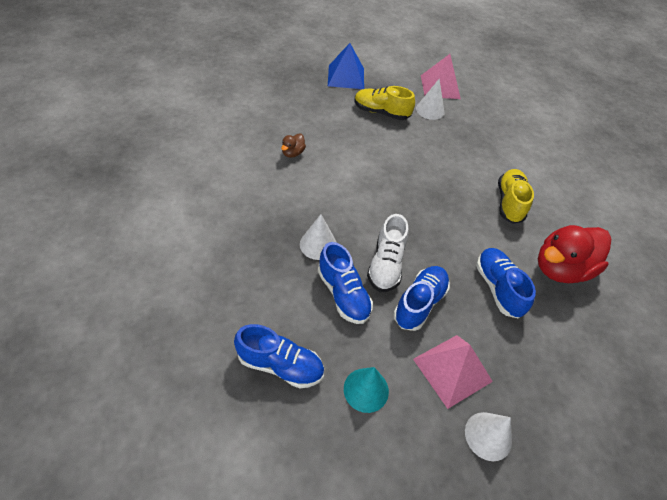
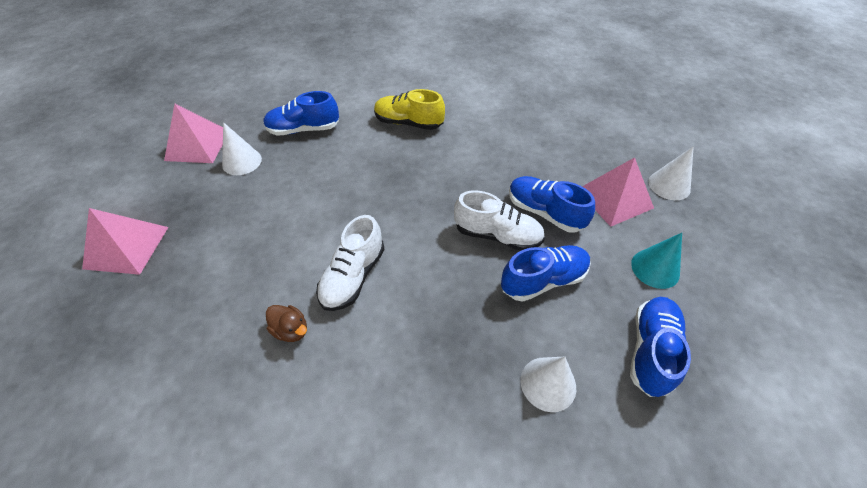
camera: 80 degrees left, 0 degrees up
(318, 244) = (471, 303): white cone -> white cone (548, 383)
(335, 178) = (353, 276): none -> white shoe
(346, 77) = (127, 247): blue pyramid -> pink pyramid
(381, 112) = (230, 212): yellow shoe -> none
(498, 288) = (517, 151): blue shoe -> blue shoe (304, 129)
(560, 268) = (491, 107): red duck -> none

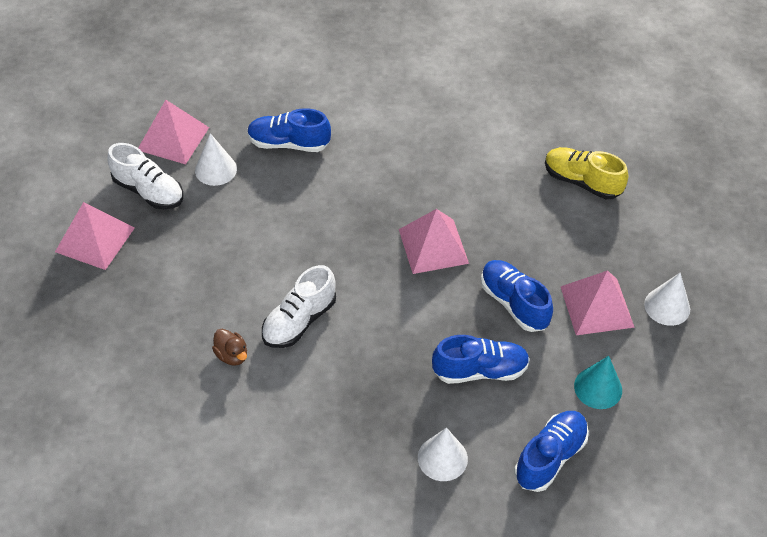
camera: 15 degrees right, 0 degrees up
(408, 123) = (407, 161): yellow shoe -> yellow shoe (581, 182)
(455, 181) = (433, 246): none -> pink pyramid
(497, 235) = (454, 315): white shoe -> white shoe (148, 191)

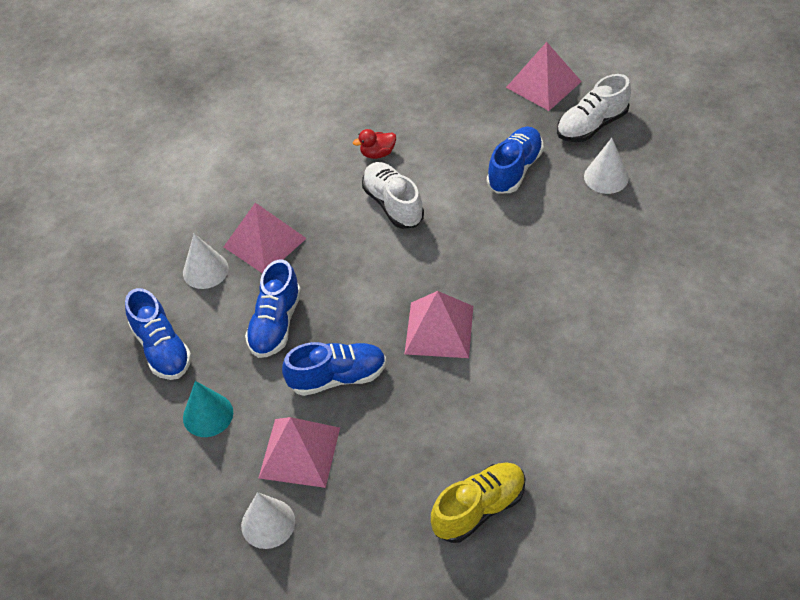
camera: 115 degrees right, 0 degrees up
(173, 138) = (660, 152): pink pyramid -> pink pyramid (264, 242)
(232, 355) = (377, 153): brown duck -> red duck
(289, 143) = (627, 241): blue shoe -> blue shoe (515, 169)

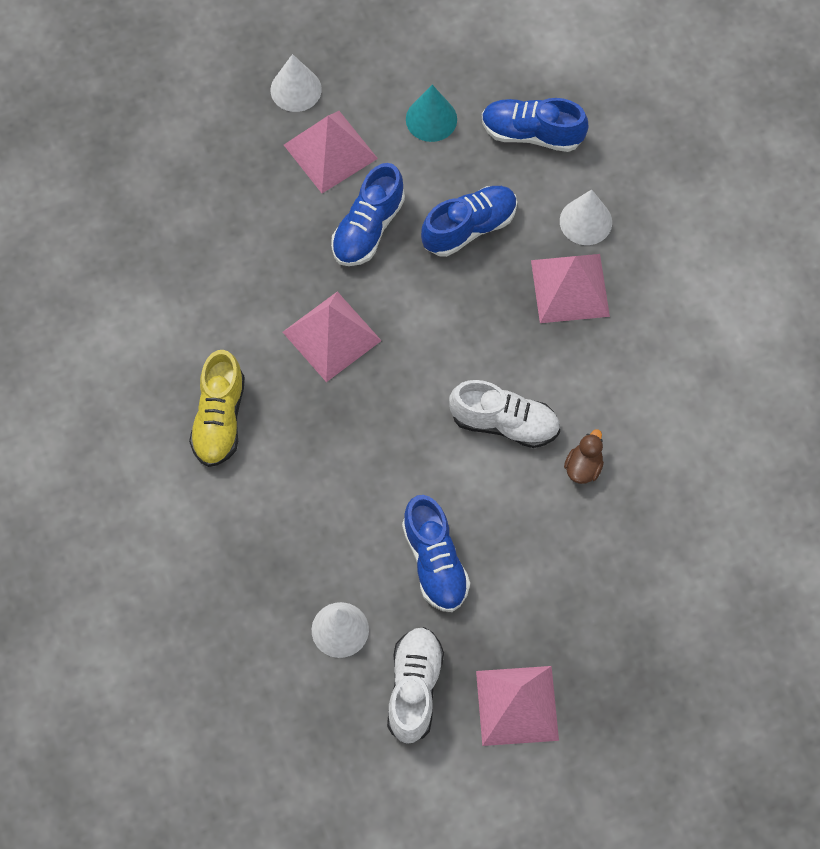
camera: 130 degrees right, 15 degrees up
(275, 324) = (469, 228): blue shoe -> blue shoe turned 90 degrees clockwise
(377, 153) = (583, 467): red duck -> brown duck
(479, 509) = (156, 222): yellow shoe -> yellow shoe (219, 419)

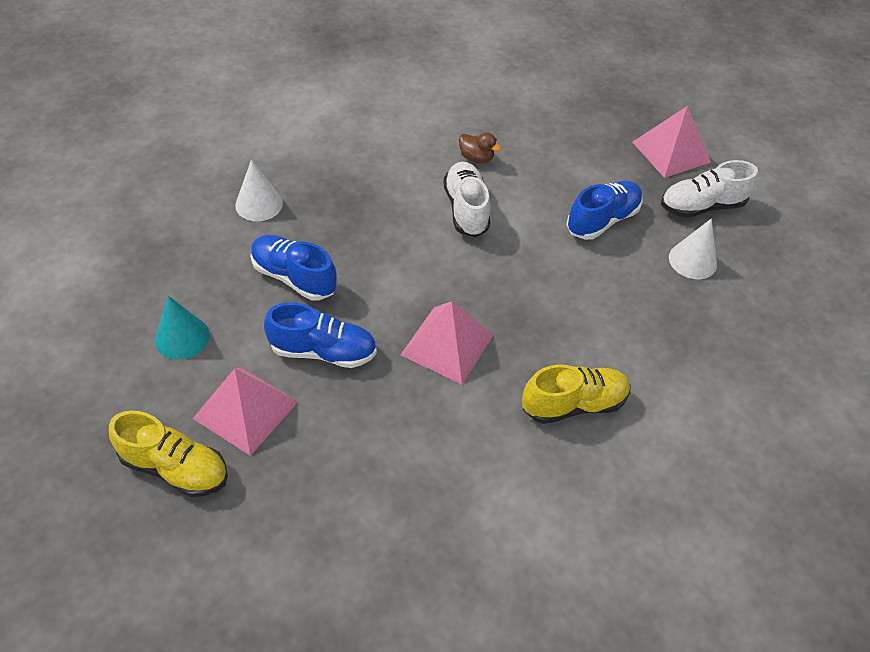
camera: 115 degrees left, 15 degrees down
(296, 89) = (175, 468): white cone -> yellow shoe
(532, 133) = (178, 259): blue shoe -> none
(570, 288) = (326, 199): pink pyramid -> none
(583, 467) = (476, 158): brown duck -> brown duck turned 150 degrees counterclockwise

